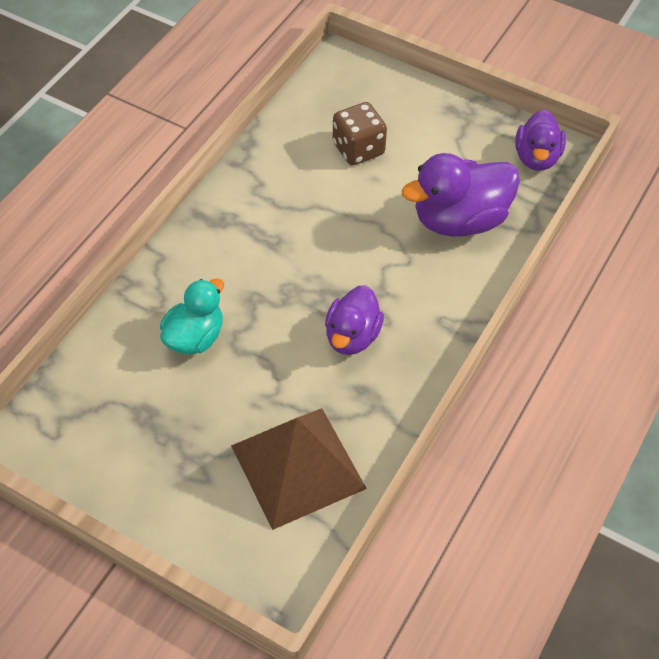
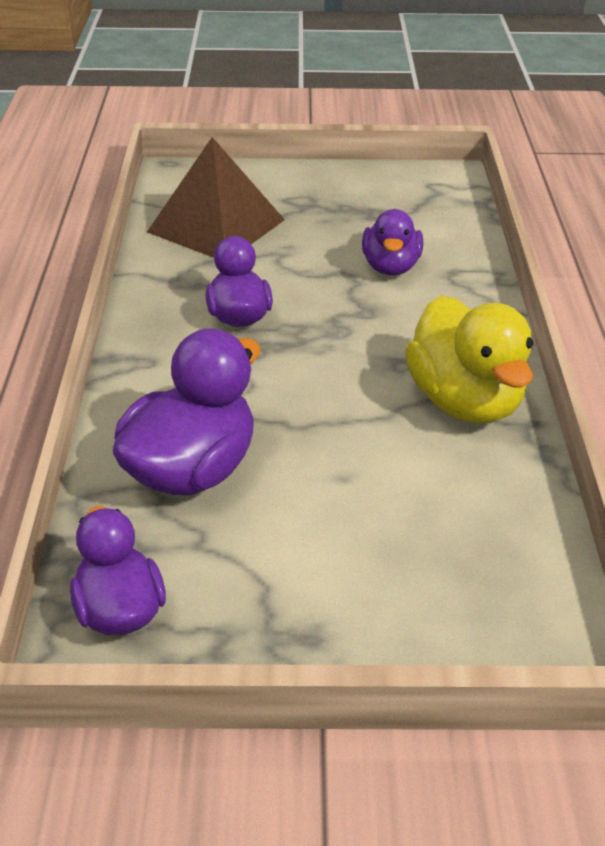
camera: 150 degrees right, 15 degrees down
(195, 337) = (390, 267): turquoise duck -> purple duck
(260, 195) = (464, 401): none -> yellow duck
(358, 149) = (399, 507): brown dice -> none

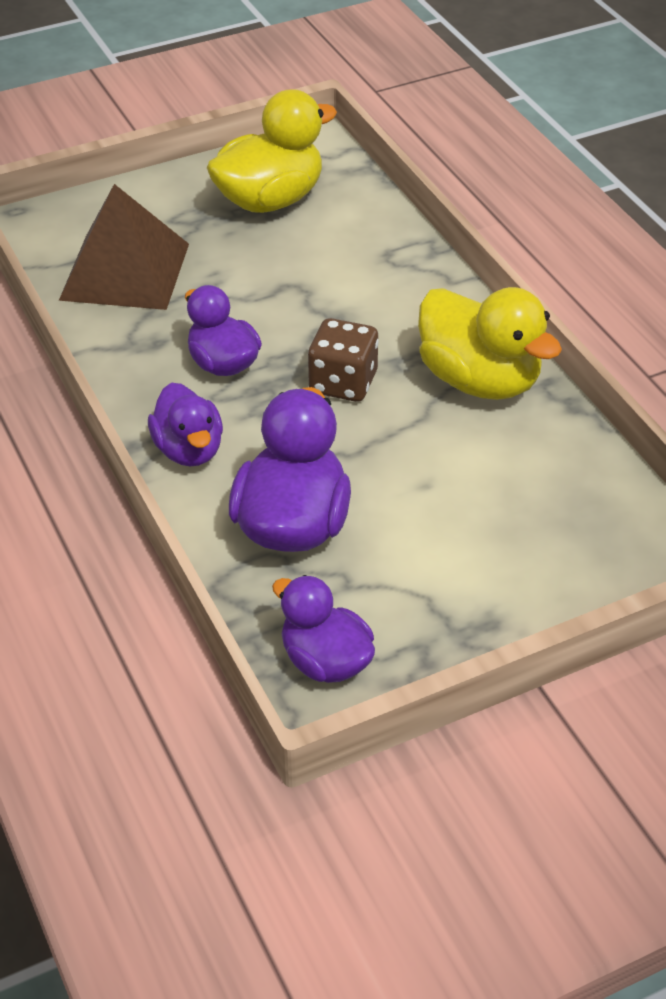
camera: 25 degrees left, 5 degrees up
(332, 364) = (343, 383): none -> brown dice
(378, 206) = (270, 200): none -> yellow duck
(390, 267) = (327, 265): purple duck -> purple duck (189, 450)

